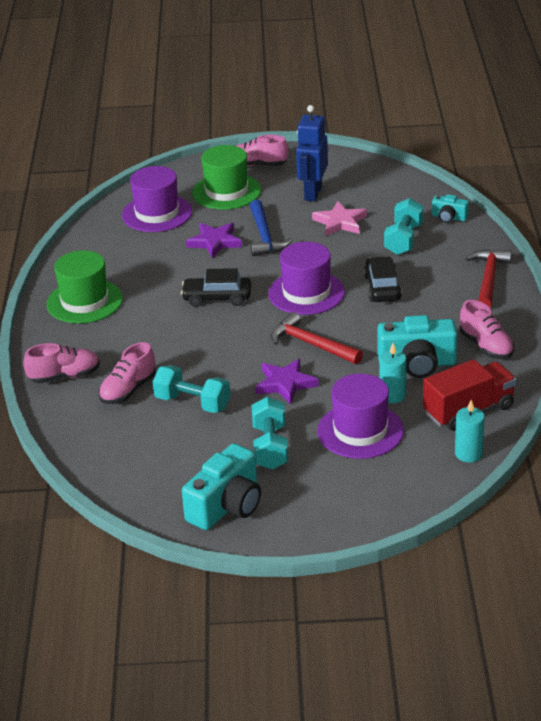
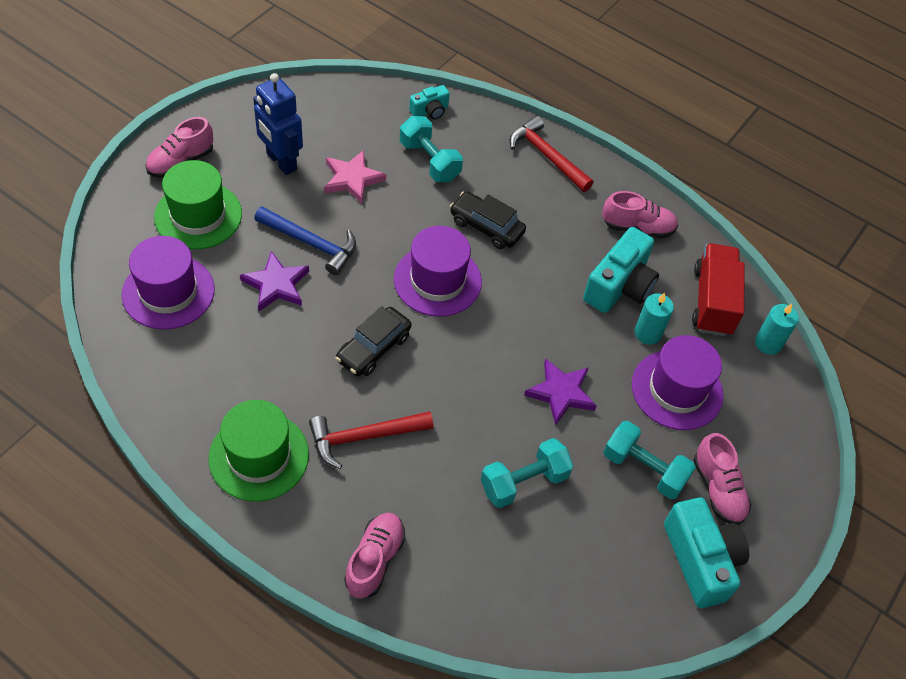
camera: 60 degrees left, 20 degrees up
(128, 390) = (453, 520): pink shoe -> pink shoe (718, 489)
(311, 344) = (520, 333): red hammer -> red hammer (364, 437)

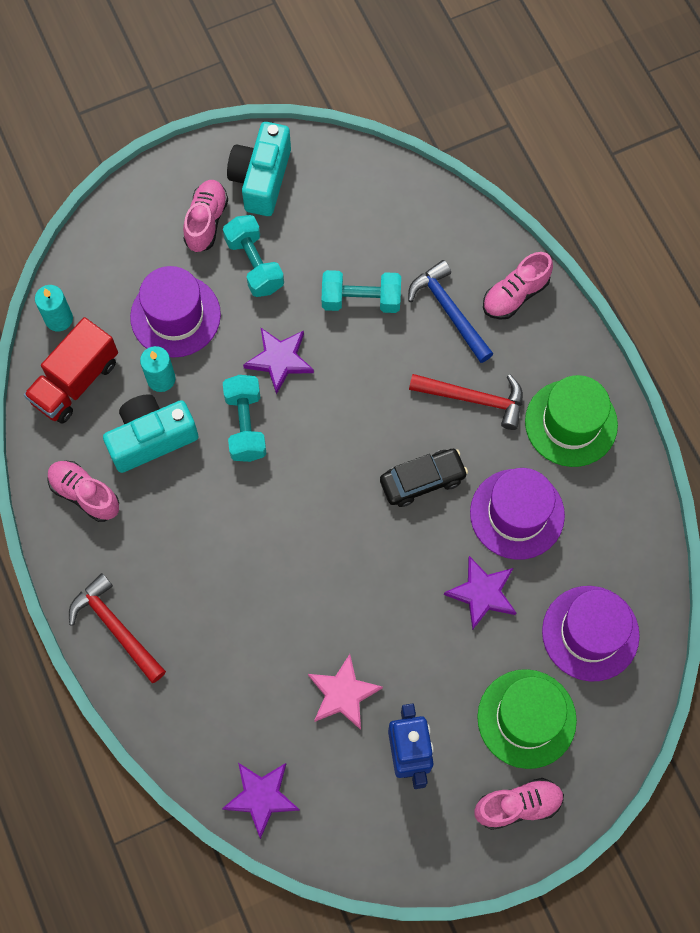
camera: 145 degrees left, 15 degrees up
(311, 243) = (425, 628): blue hammer -> blue hammer (449, 311)
(375, 103) = (261, 797): none -> purple star
(429, 161) = (246, 680): turquoise dumbbell -> turquoise dumbbell (245, 425)
(430, 111) = (204, 755): turquoise camera -> none
(437, 280) = (323, 525): purple hat -> purple hat (517, 514)
(486, 227) = (238, 566): black car -> none
(547, 156) = (116, 628): red hammer -> red hammer turned 150 degrees clockwise

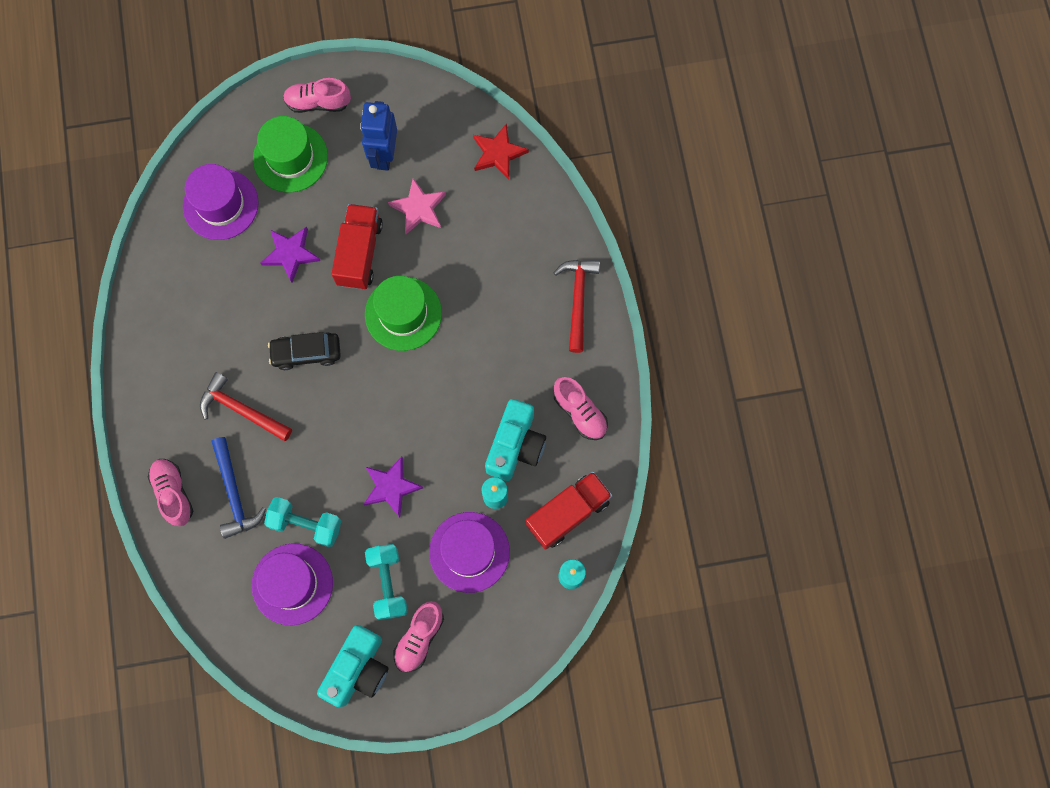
camera: 165 degrees left, 5 degrees up
(116, 628) = (577, 300): red hammer -> red hammer turned 150 degrees counterclockwise
(151, 438) = (515, 445): turquoise camera -> turquoise camera turned 60 degrees counterclockwise
(245, 425) = (435, 437): turquoise dumbbell -> none
(261, 797) = (498, 153): purple star -> red star
(398, 616) = (359, 253): none -> red truck
(515, 295) = (173, 493): pink shoe -> pink shoe turned 90 degrees counterclockwise
(517, 514) = (242, 307): purple hat -> purple hat (292, 584)
(571, 423) = (171, 369): green hat -> green hat (403, 314)

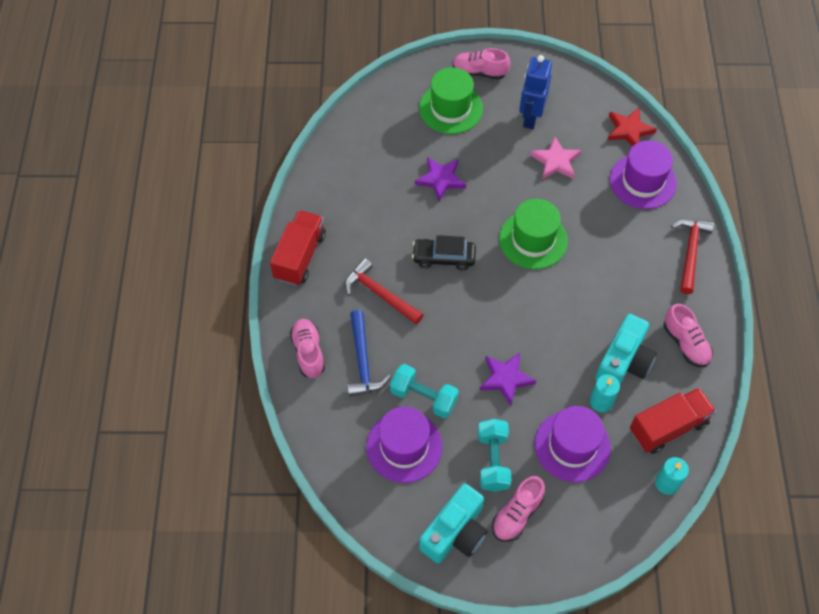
camera: 10 degrees right, 15 degrees down
(220, 204) = (386, 134): purple hat -> purple hat (642, 181)
(359, 253) = (500, 188): red truck -> red truck (300, 256)

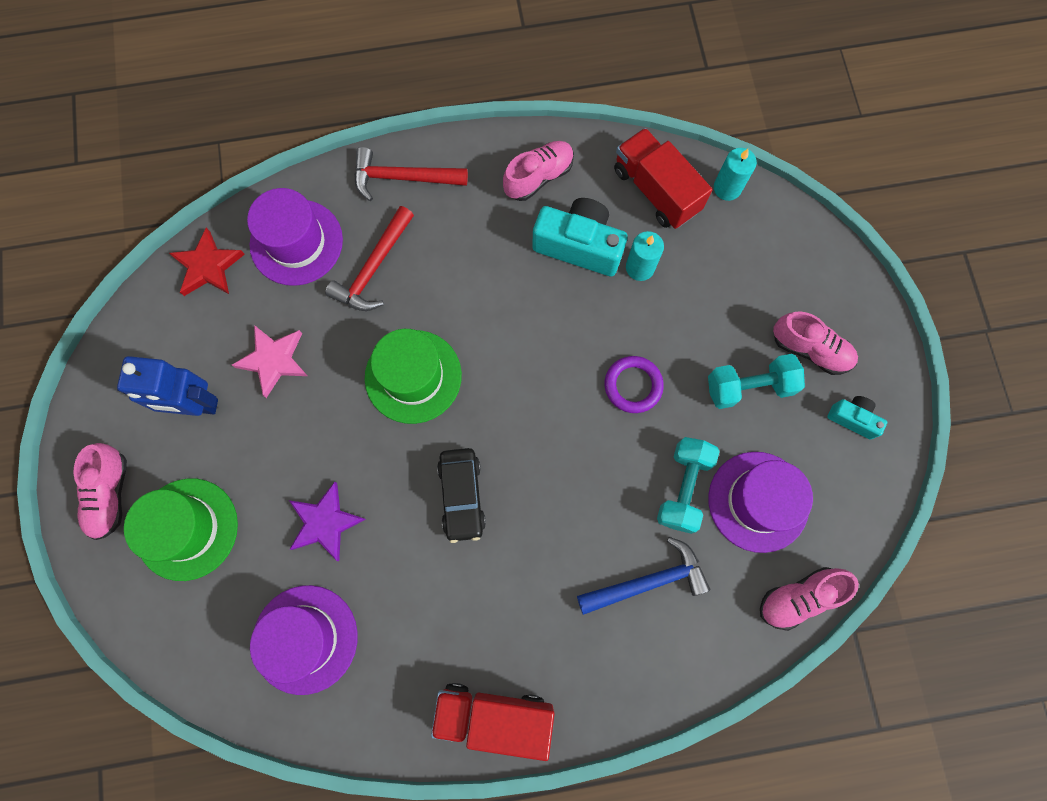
camera: 100 degrees left, 15 degrees up
(308, 352) = (651, 664): pink shoe -> pink shoe (798, 597)
(380, 294) = (538, 578): red hammer -> red hammer (374, 268)
(455, 532) = (852, 418): turquoise camera -> turquoise camera, size x0.53
(506, 378) = (633, 385): purple star -> purple ring
(572, 446) = (706, 295): purple hat -> purple hat (305, 639)

